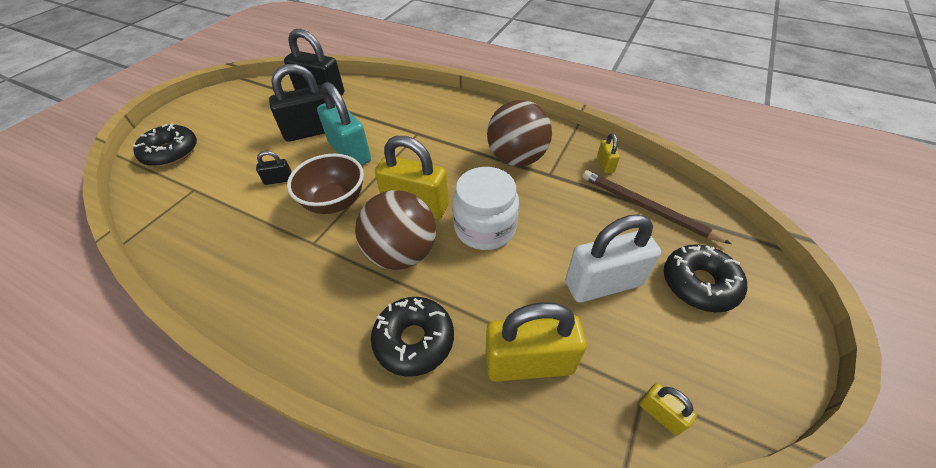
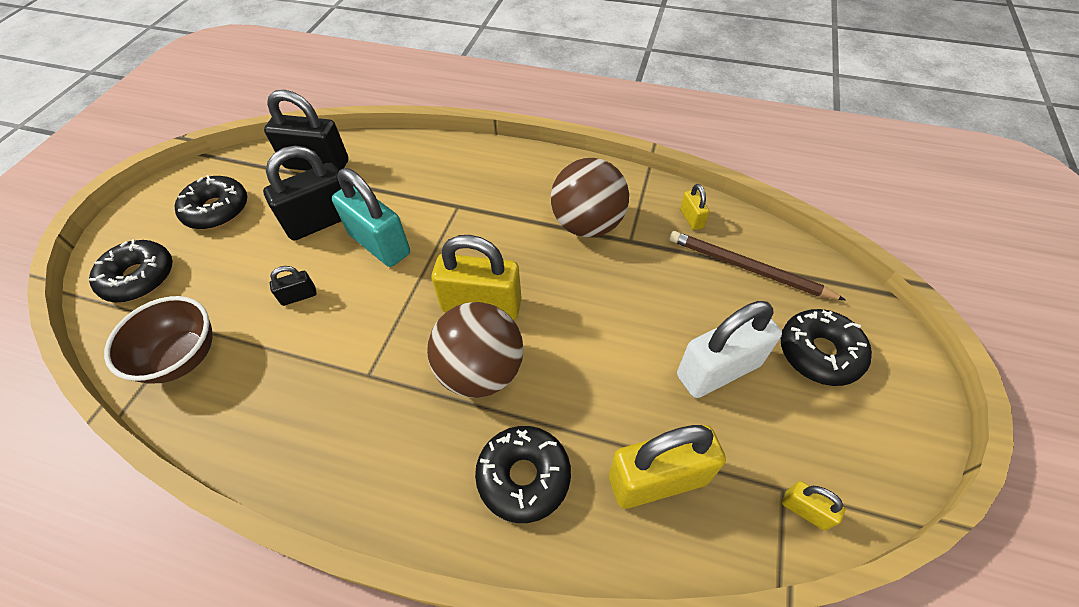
camera: 10 degrees left, 5 degrees up
(240, 115) = (217, 210): none -> black donut
(334, 202) = (380, 316): brown bowl -> brown bowl (183, 357)
(485, 228) = (571, 322): white jar -> none

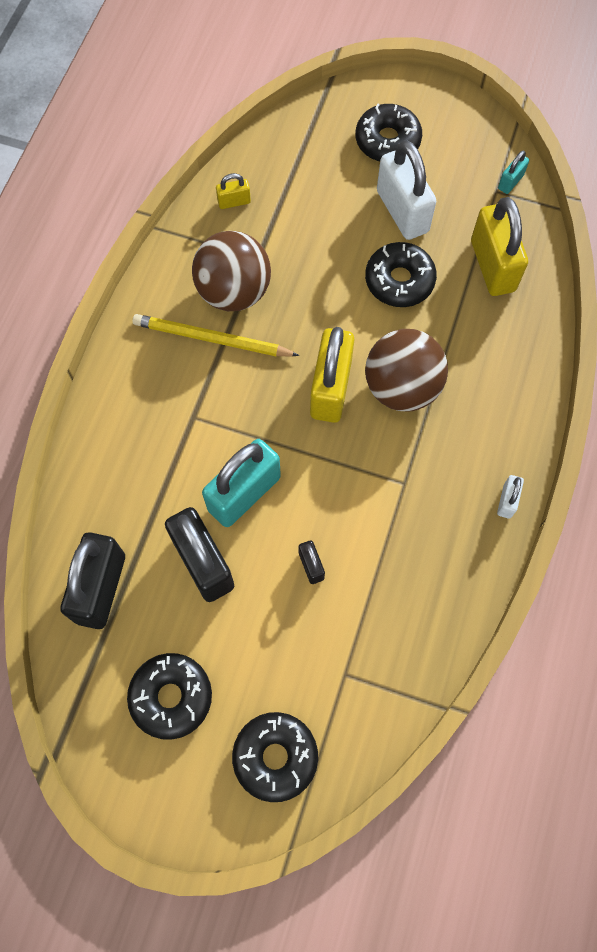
camera: 90 degrees left, 15 degrees up
(183, 357) = (383, 666): brown bowl -> none
(326, 486) = (507, 501): none -> white padlock
(524, 477) = (493, 355): black donut -> black donut (399, 281)
(535, 212) = (212, 339): none -> yellow pencil
(747, 268) = (299, 170): brown pencil -> none
(805, 510) = (510, 182): yellow padlock -> turquoise padlock

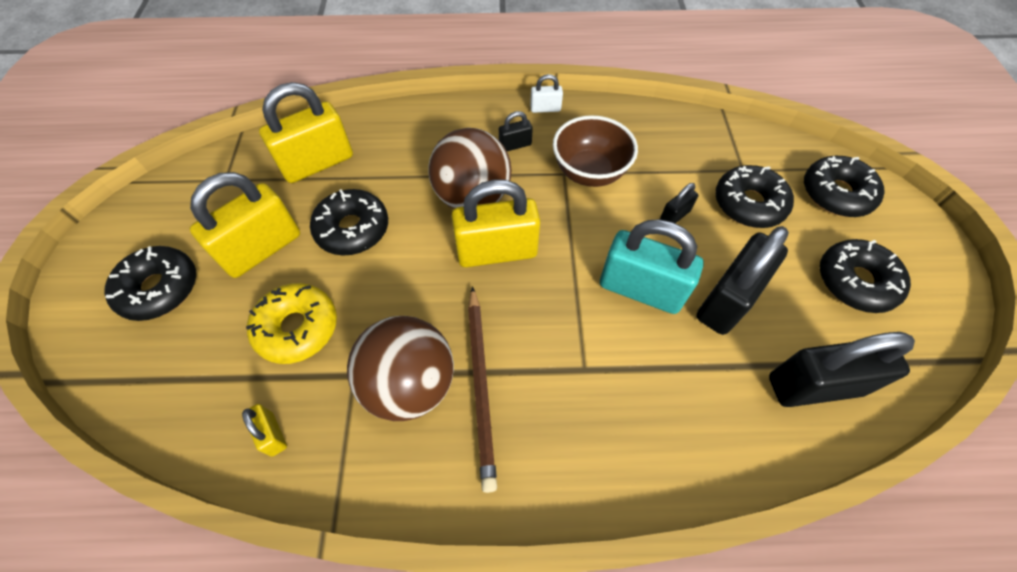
camera: 110 degrees left, 10 degrees down
(212, 339) = (481, 385): yellow pencil -> brown pencil
(298, 650) = (748, 204): none -> black donut
(313, 227) = (297, 328): none -> yellow donut
(396, 508) = (589, 172): none -> brown bowl
(402, 211) = (262, 249): white padlock -> yellow padlock
(459, 449) = (515, 145): none -> black padlock
(510, 182) = (212, 171): turquoise padlock -> none

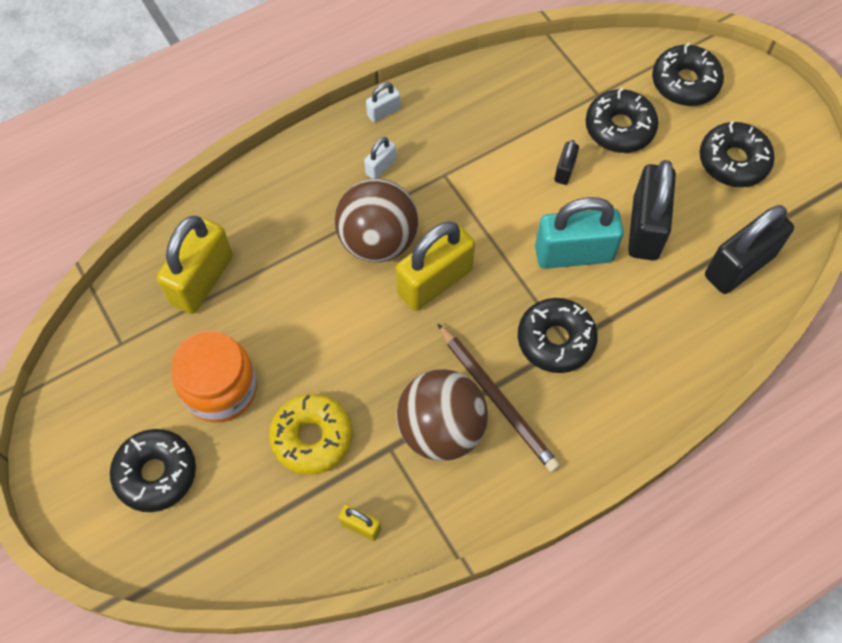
camera: 30 degrees left, 5 degrees up
(262, 249) = (220, 389): yellow padlock -> orange jar
(352, 229) = (290, 327): black donut -> black donut (555, 340)
(515, 145) = (381, 167): black padlock -> white padlock
(589, 172) = (467, 163): brown bowl -> none

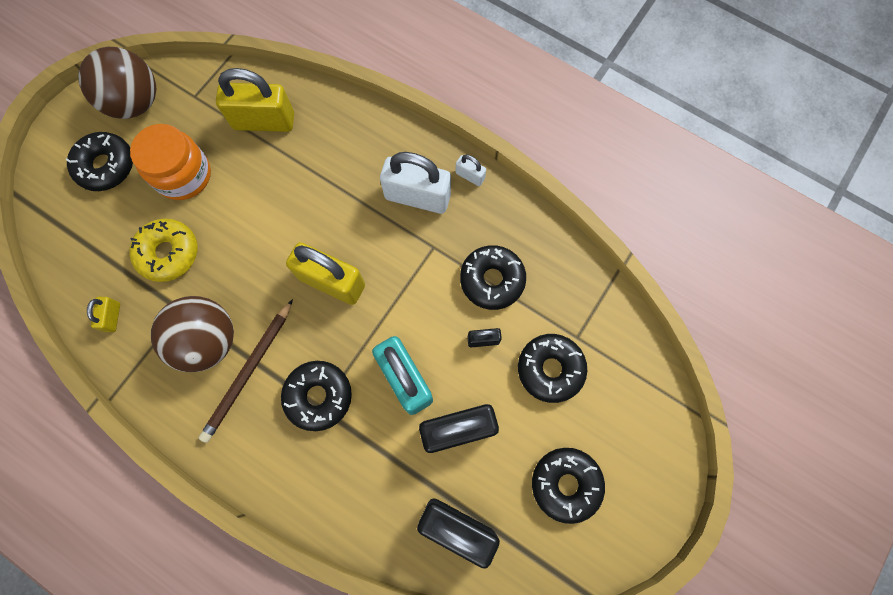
camera: 65 degrees right, 10 degrees up
(378, 241) = (349, 224): brown ball -> brown ball (135, 103)
(381, 167) = (417, 197): white padlock -> white padlock, size x2.16
(685, 82) = (630, 409): black donut -> black donut (492, 280)

